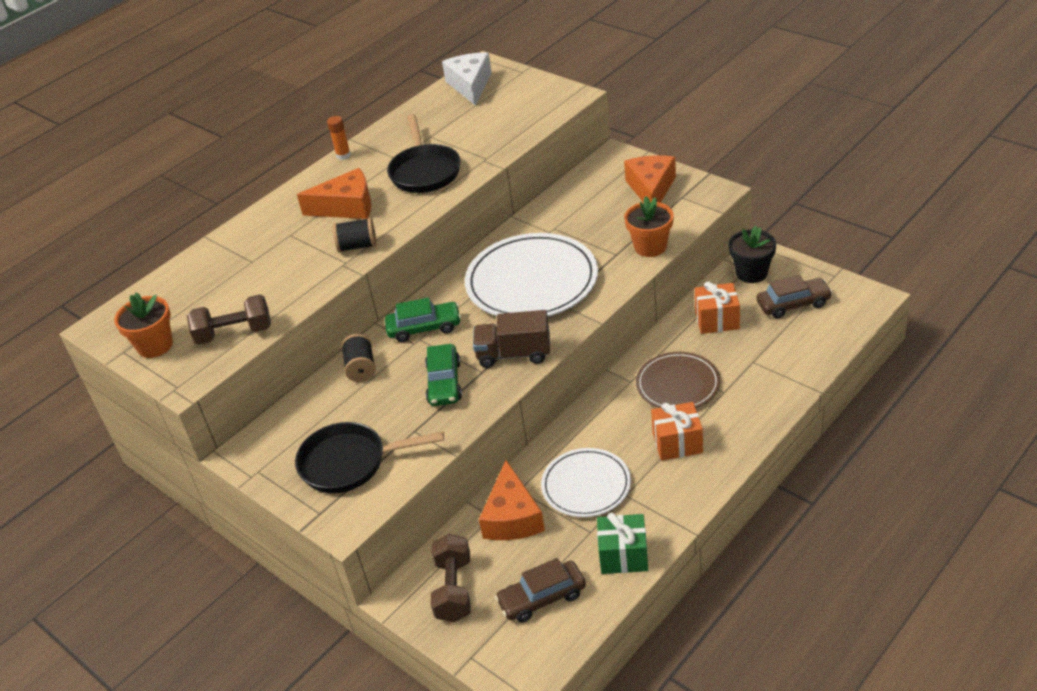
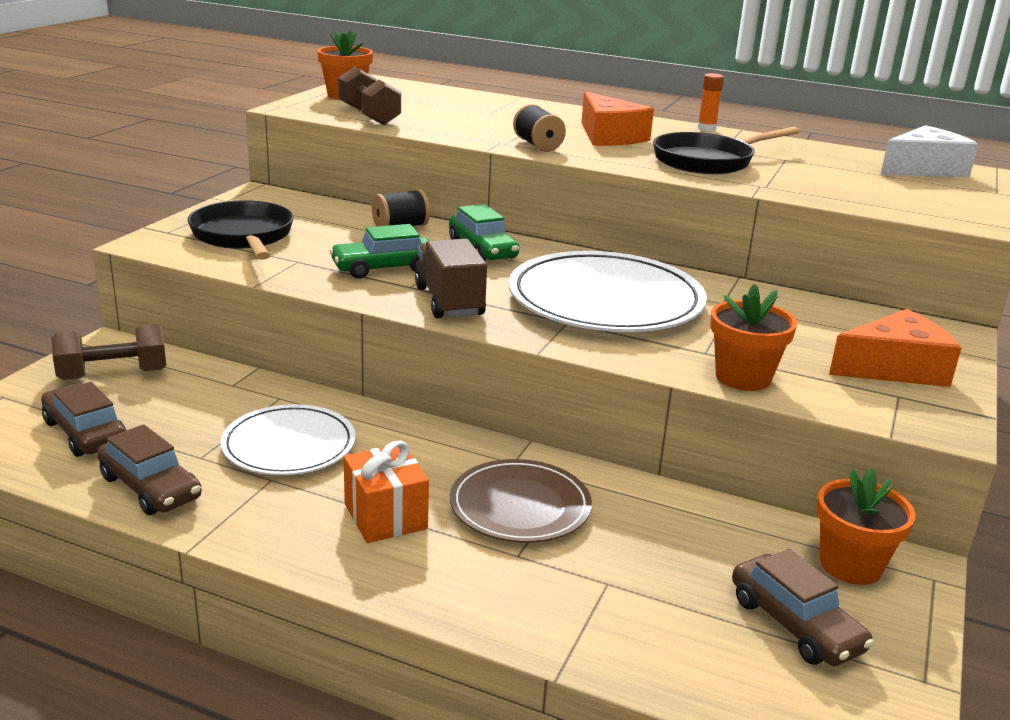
camera: 65 degrees right, 15 degrees down
(512, 517) = (230, 398): orange cheese -> none
(623, 555) = (150, 488): green gift -> brown car
(717, 320) = (696, 534): orange gift -> none
(751, 273) = (850, 565): black flower pot -> orange flower pot

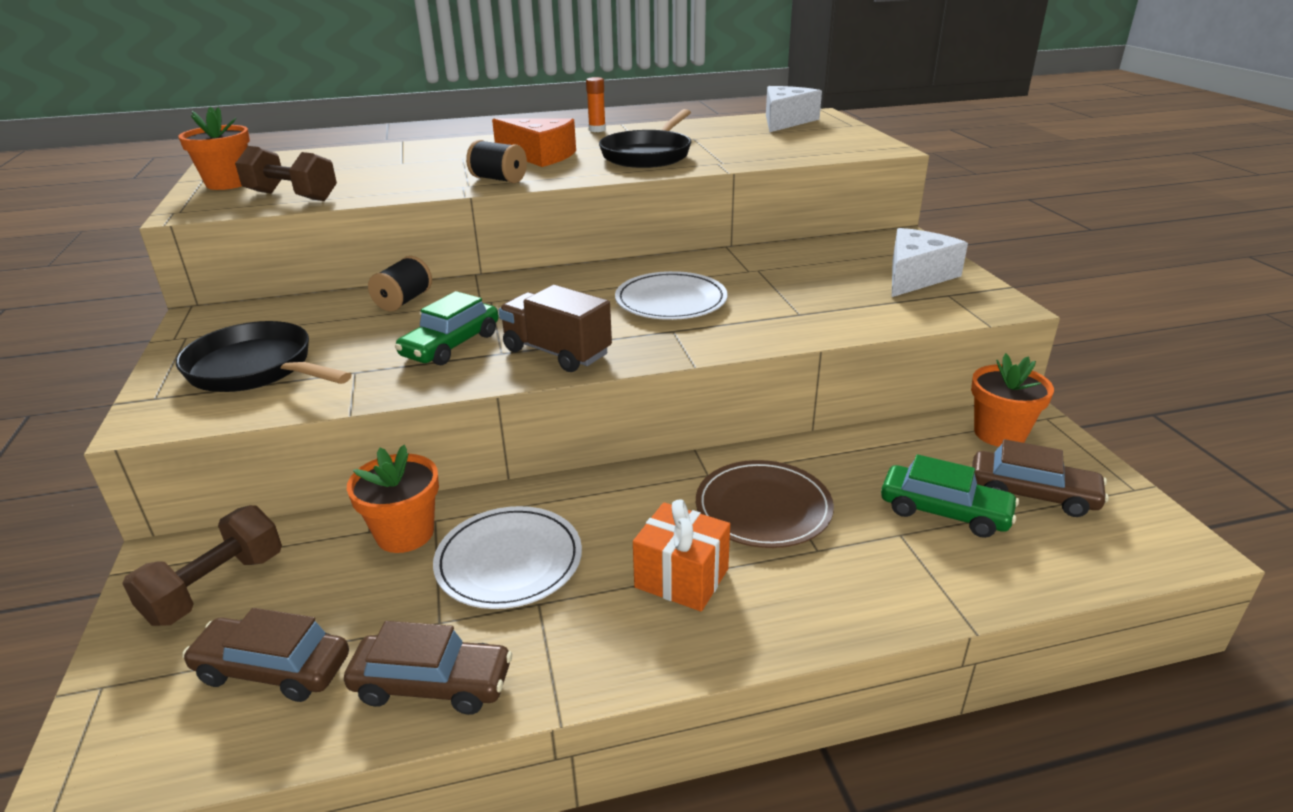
camera: 35 degrees left, 5 degrees up
(482, 249) = (509, 295): green car -> green car (944, 512)
(605, 300) = (671, 301): white plate -> white plate, size x0.60
(743, 377) = (851, 322): orange flower pot -> orange flower pot (405, 533)
(895, 368) = (916, 276): orange cheese -> white cheese

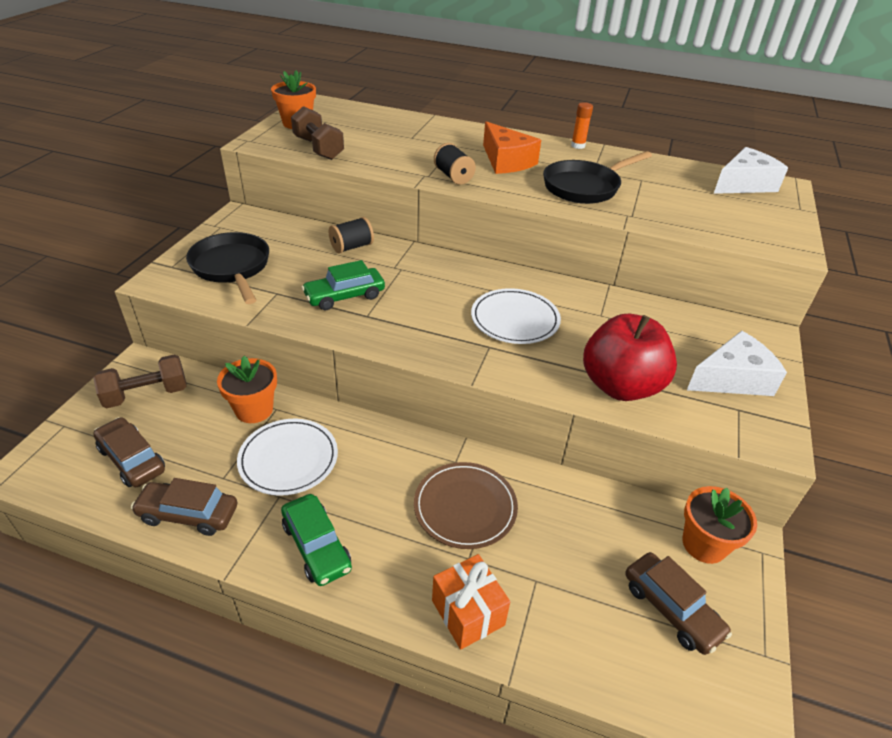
camera: 30 degrees right, 10 degrees up
(432, 684) = (188, 514): brown car -> brown car turned 150 degrees clockwise
(557, 352) = (398, 331): brown truck -> none
(681, 578) = (368, 527): orange gift -> orange gift (468, 612)
(834, 315) = (620, 386): none -> red apple
(944, 512) = (586, 583): green car -> green car (316, 546)

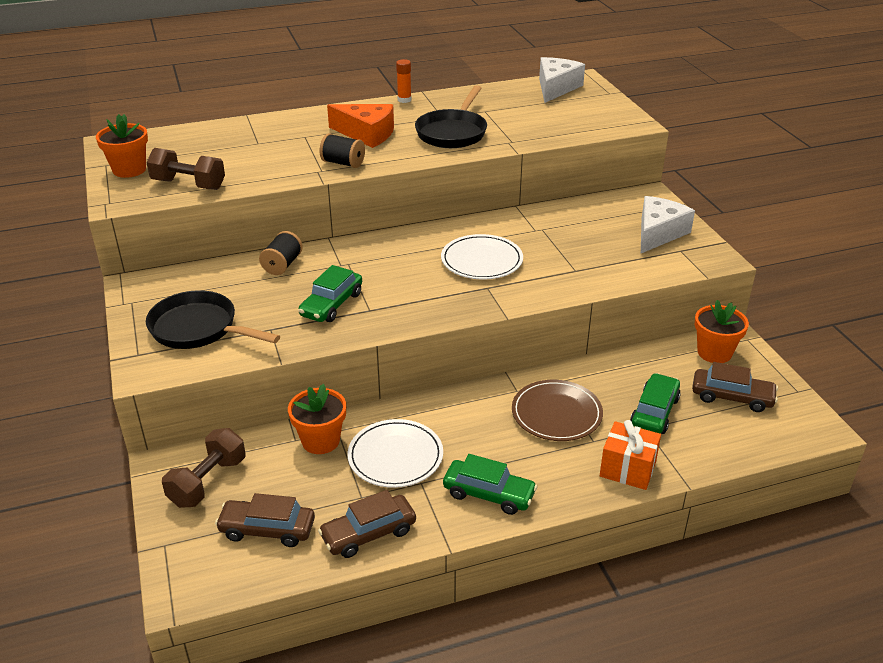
camera: 35 degrees left, 5 degrees down
(564, 569) = (654, 412): none -> green car
(620, 386) = (600, 271): red apple -> none

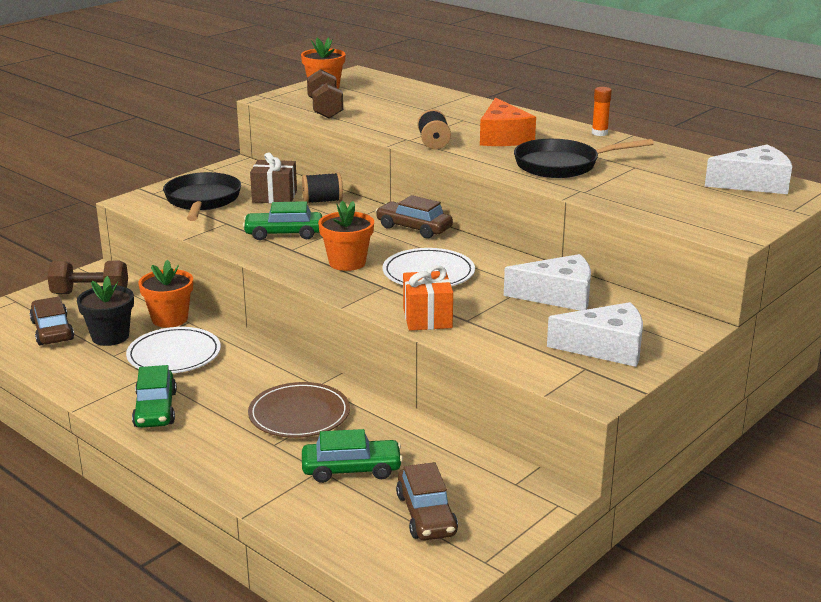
camera: 60 degrees right, 10 degrees down
(240, 286) = (274, 196): none -> brown gift
(320, 490) = (110, 337): none -> black flower pot
(368, 533) = (72, 370): brown car -> brown car (414, 228)
(568, 223) = (558, 296): none -> white cheese
(627, 469) = (244, 473): orange gift -> orange gift (427, 318)
(714, 352) = (503, 486): orange flower pot -> orange flower pot (347, 263)

